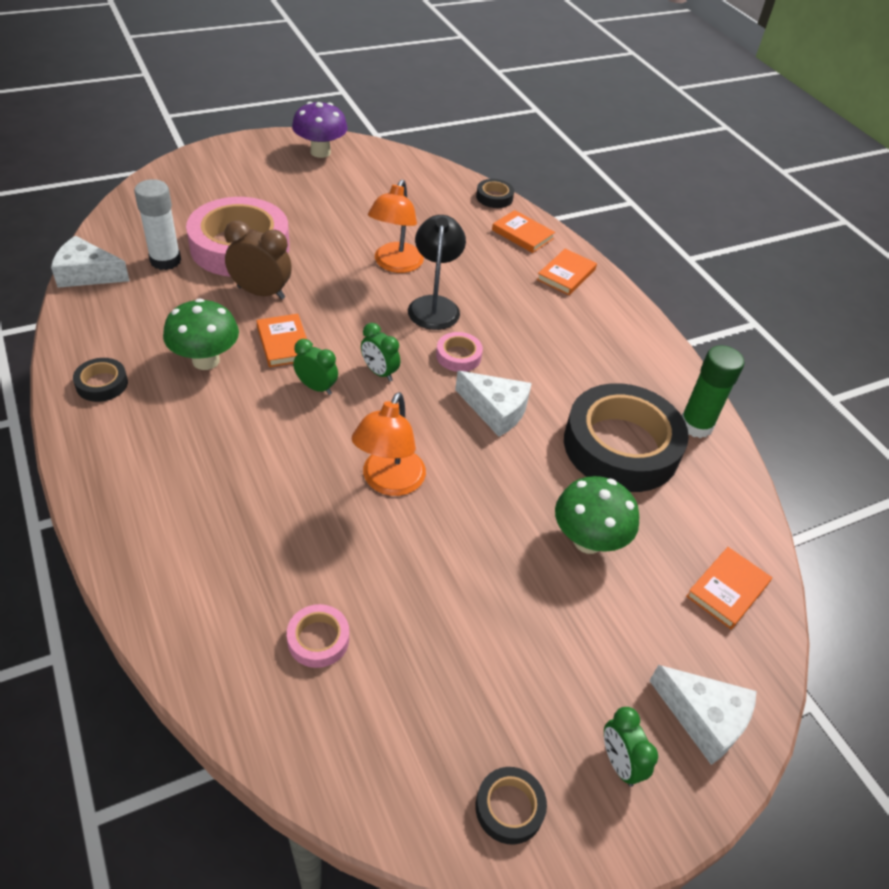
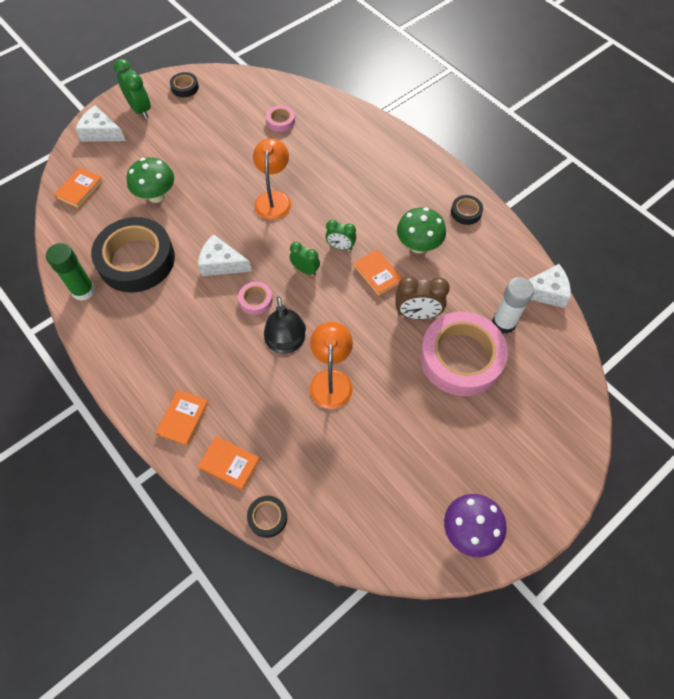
camera: 170 degrees right, 15 degrees up
(619, 763) = (140, 110): green clock -> green clock, size x1.55

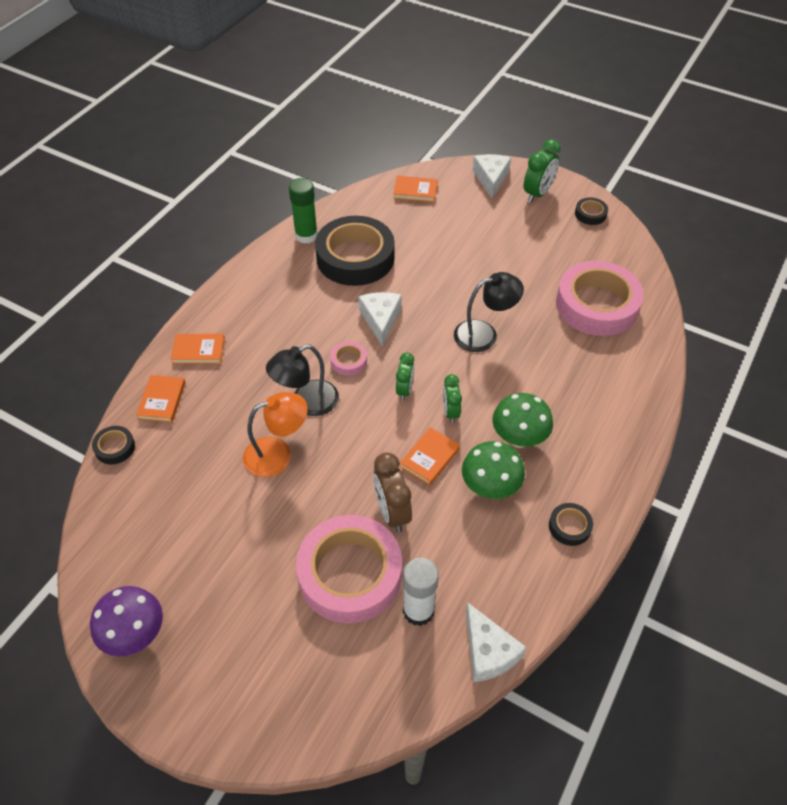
camera: 70 degrees right, 10 degrees down
(156, 196) = (437, 244): green mushroom -> green mushroom (519, 438)
(274, 199) = (484, 334): orange lamp -> black lamp
(280, 121) = (597, 305): pink tape -> pink tape, size x2.37

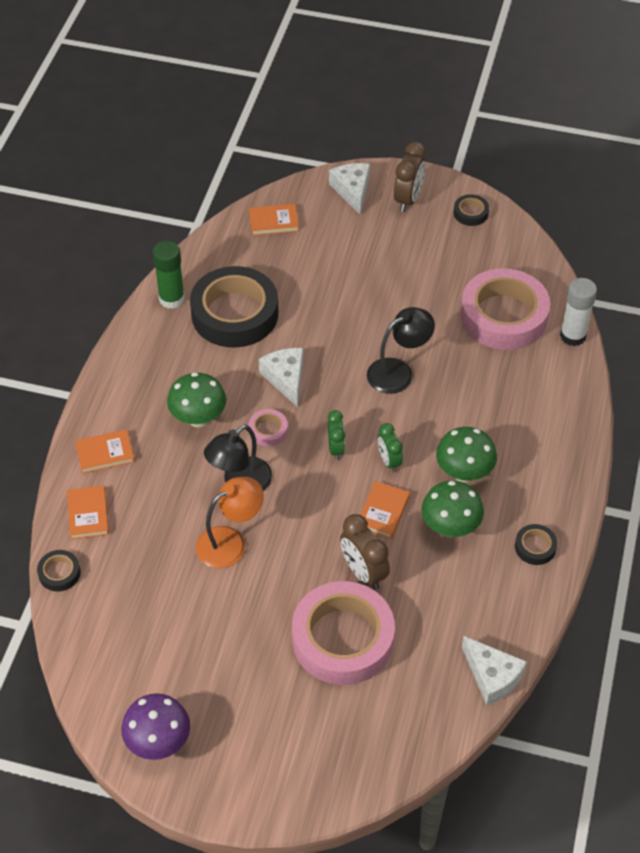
camera: 15 degrees left, 0 degrees up
(291, 338) = (198, 418): none -> green mushroom
(418, 611) = (418, 656): white glue stick -> white glue stick (573, 336)
(537, 194) = (408, 199): green clock -> brown clock

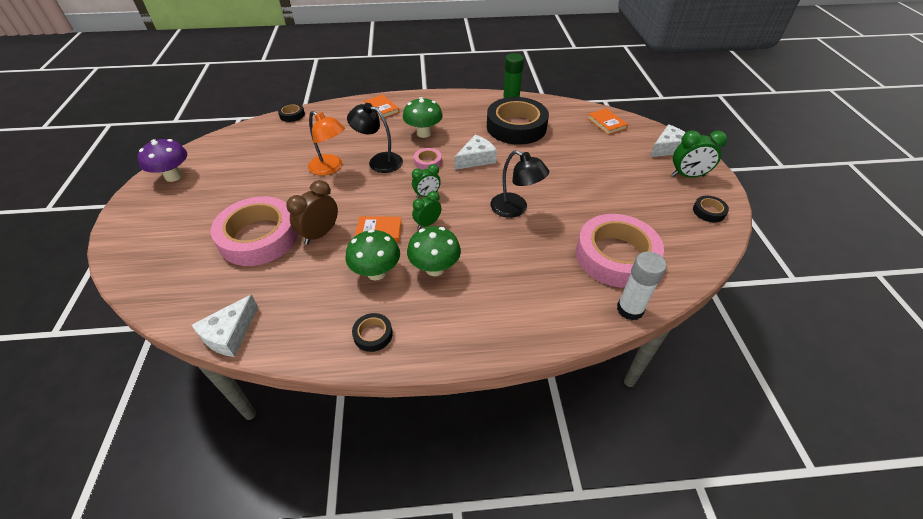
camera: 70 degrees right, 5 degrees down
(88, 514) = (335, 114): orange book -> none
(408, 199) = (688, 176): brown clock -> green clock

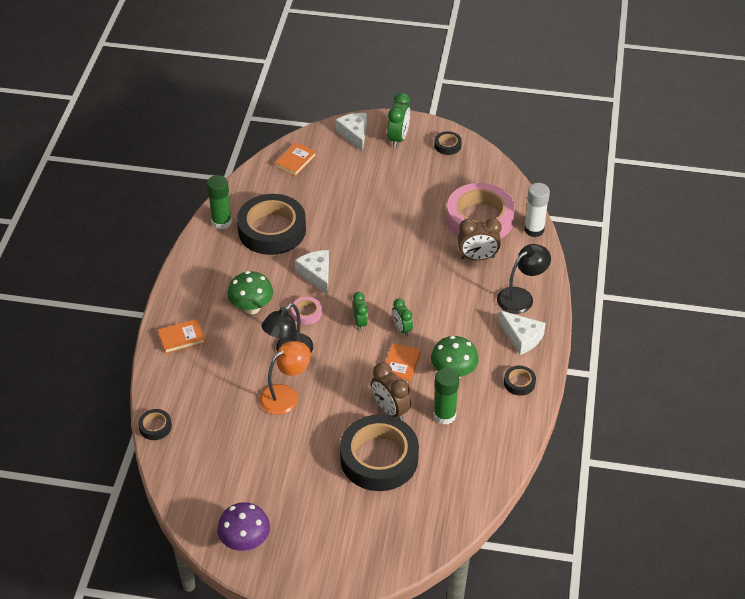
camera: 75 degrees left, 0 degrees up
(230, 334) = (495, 476): white cheese -> white cheese (522, 337)
(259, 237) = (379, 458): pink tape -> black tape
(316, 275) = (444, 415): none -> green glue stick
(435, 268) = (460, 333): green mushroom -> none
(515, 209) = (403, 264): black lamp -> black lamp (521, 297)
(554, 264) = (477, 257): none -> brown clock
(606, 123) = (295, 161): orange book -> orange book turned 45 degrees counterclockwise

